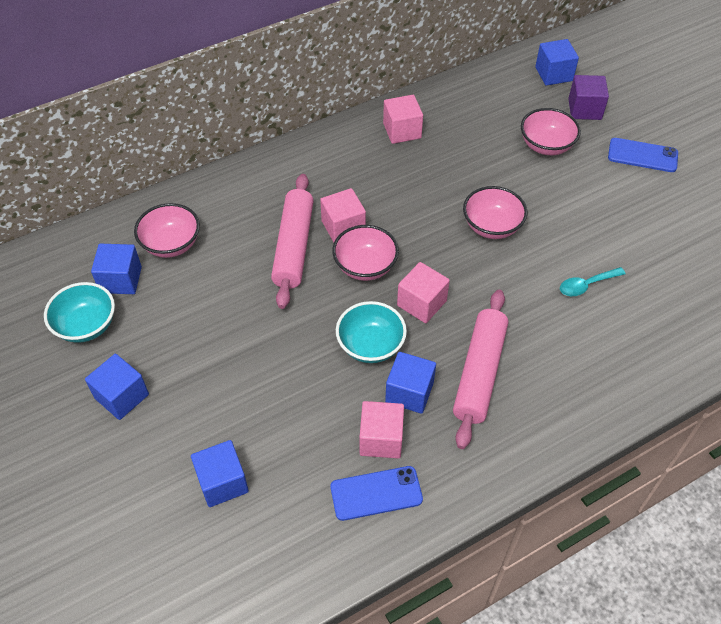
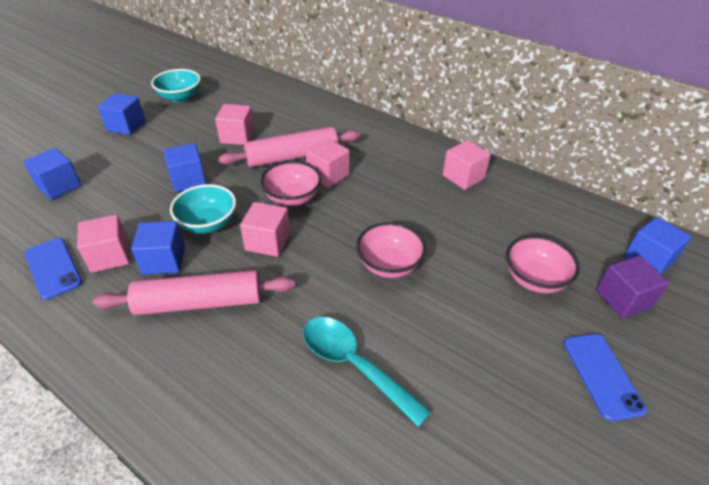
camera: 65 degrees right, 10 degrees down
(121, 280) = (223, 98): blue cube -> blue cube (188, 180)
(171, 244) = (264, 107): pink bowl -> none
(222, 286) = (237, 136): none -> pink cube
(586, 285) = (354, 365): turquoise spoon -> turquoise spoon, size x1.71

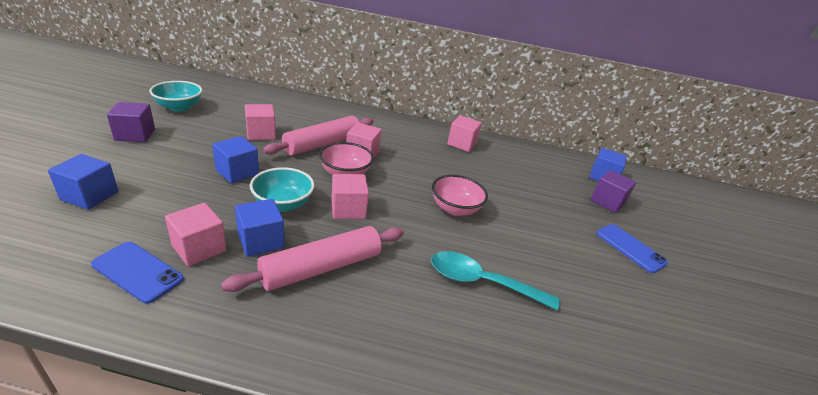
camera: 30 degrees left, 10 degrees down
(126, 126) = (135, 135): blue cube -> purple cube
(534, 279) = (552, 200): pink bowl -> none

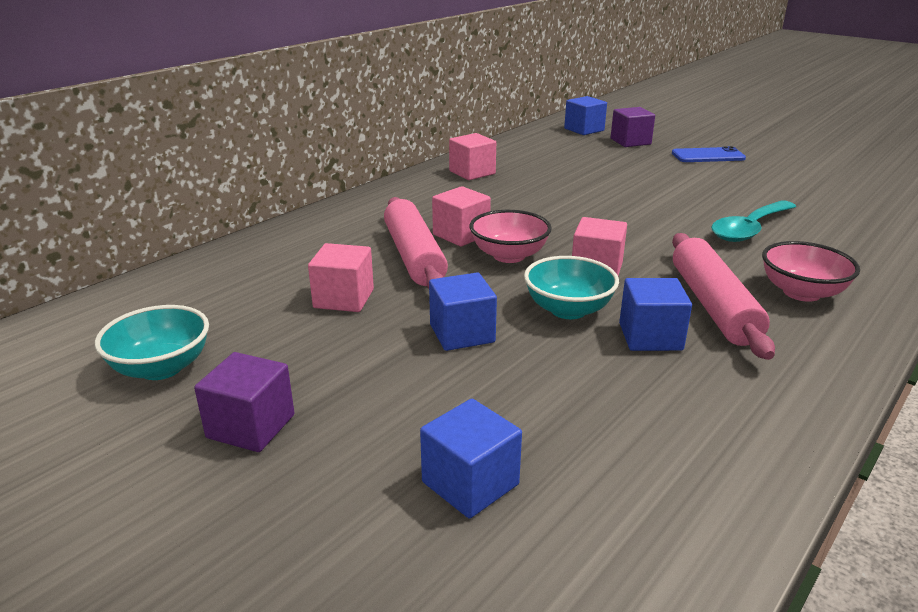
camera: 55 degrees left, 5 degrees down
(137, 272) = (700, 437): blue phone -> none
(199, 248) = (656, 384): pink cube -> none
(455, 208) = (617, 210): pink bowl -> pink bowl (801, 292)

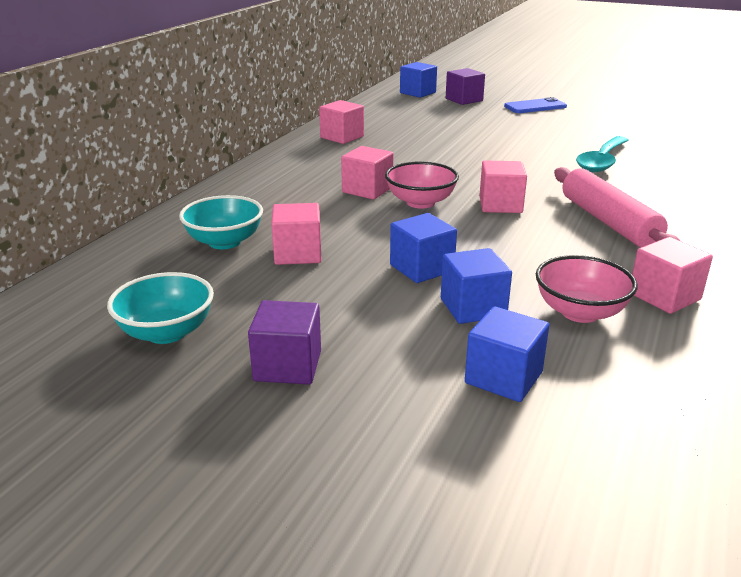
camera: 15 degrees left, 0 degrees up
(414, 256) = (337, 212): pink rolling pin -> none
(568, 310) = (497, 239): turquoise bowl -> turquoise bowl (224, 242)
(650, 336) = (575, 251): blue cube -> blue cube (473, 307)
(727, 411) = (664, 296): none -> pink cube
(801, 292) = (668, 204): pink bowl -> pink bowl (580, 312)

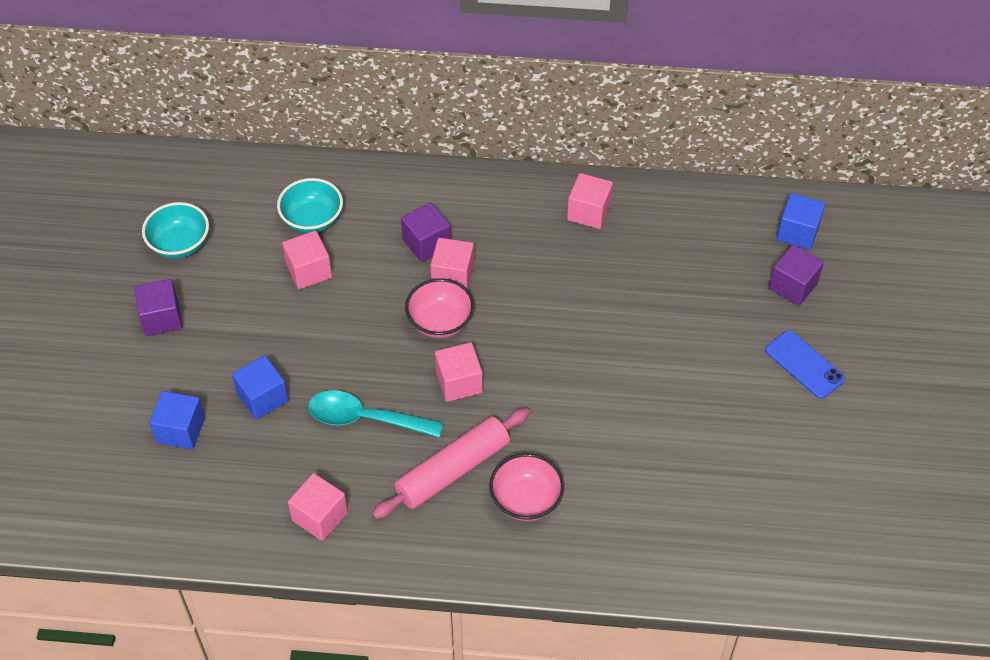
camera: 70 degrees right, 25 degrees up
(316, 194) = (426, 243): none -> purple cube
(421, 268) = (312, 353): blue cube -> none
(580, 312) = (277, 463): pink bowl -> pink bowl (526, 500)
(602, 161) = (621, 453): turquoise spoon -> turquoise spoon (365, 418)

